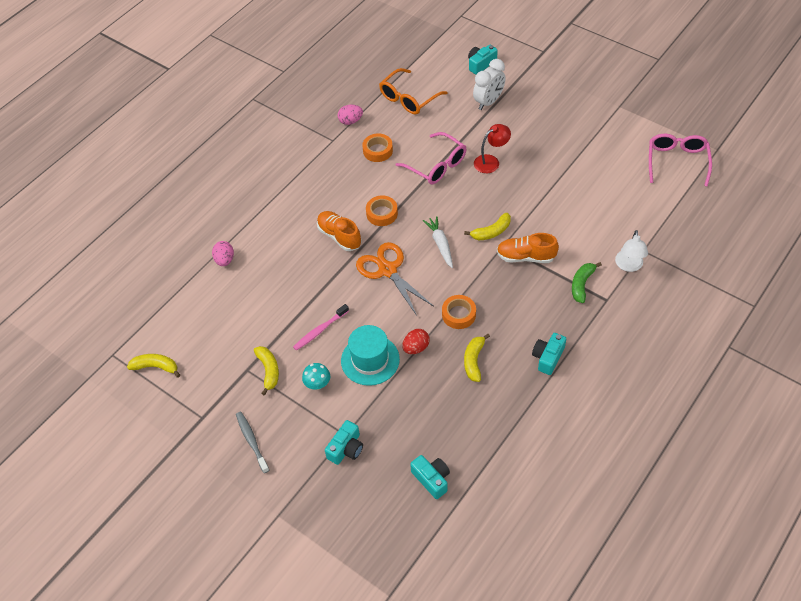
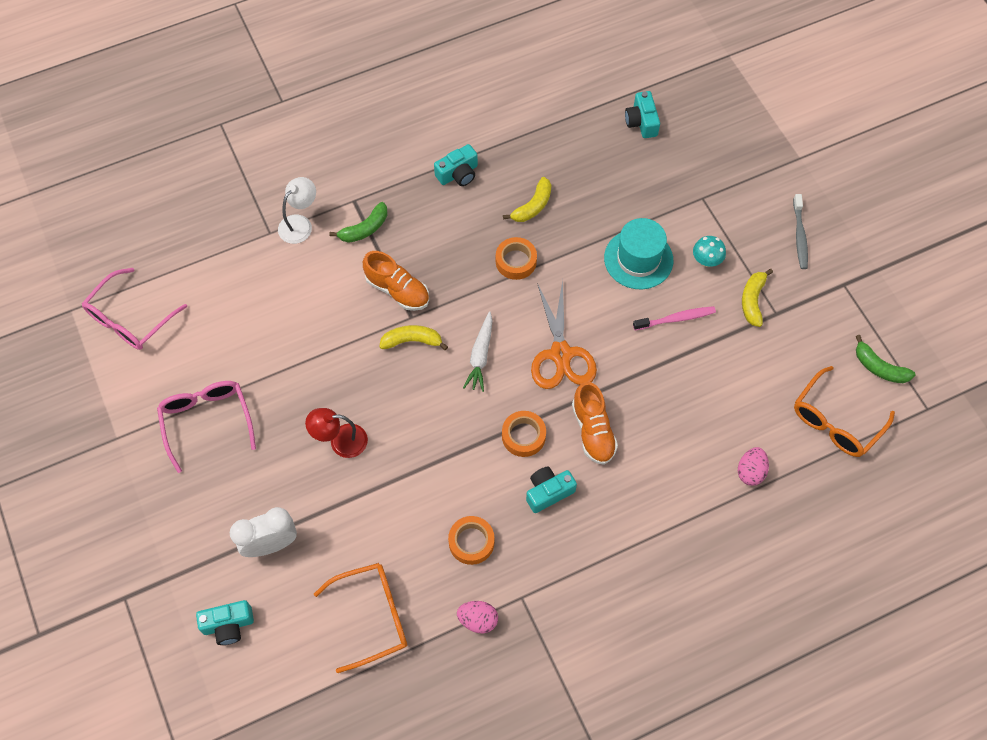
camera: 155 degrees left, 10 degrees up
(156, 367) = (879, 367): yellow banana -> green banana
(177, 316) = (836, 421): none -> orange glasses
(346, 448) = (708, 185): turquoise camera -> turquoise camera (548, 492)
(416, 348) = (583, 248): red egg -> none
(436, 165) = (411, 474): pink glasses -> pink glasses (207, 422)

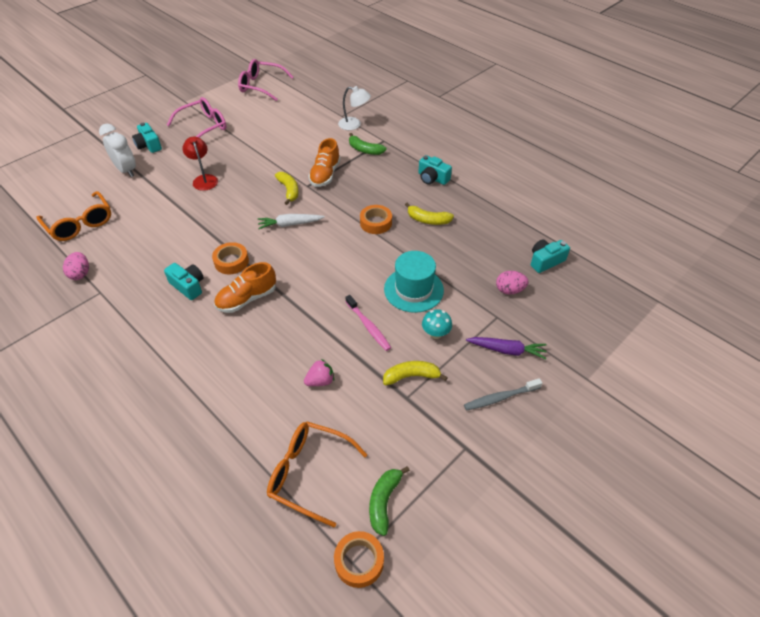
camera: 70 degrees right, 15 degrees down
(228, 625) = (71, 168): turquoise camera -> turquoise camera (149, 145)
(471, 542) = (140, 256): orange tape -> orange tape (359, 561)
(561, 354) = (307, 265): orange scissors -> none
(733, 384) = (320, 381): none -> pink strawberry
(747, 207) = (507, 350): none -> purple carrot
(750, 471) = (236, 413): pink egg -> pink egg (509, 290)

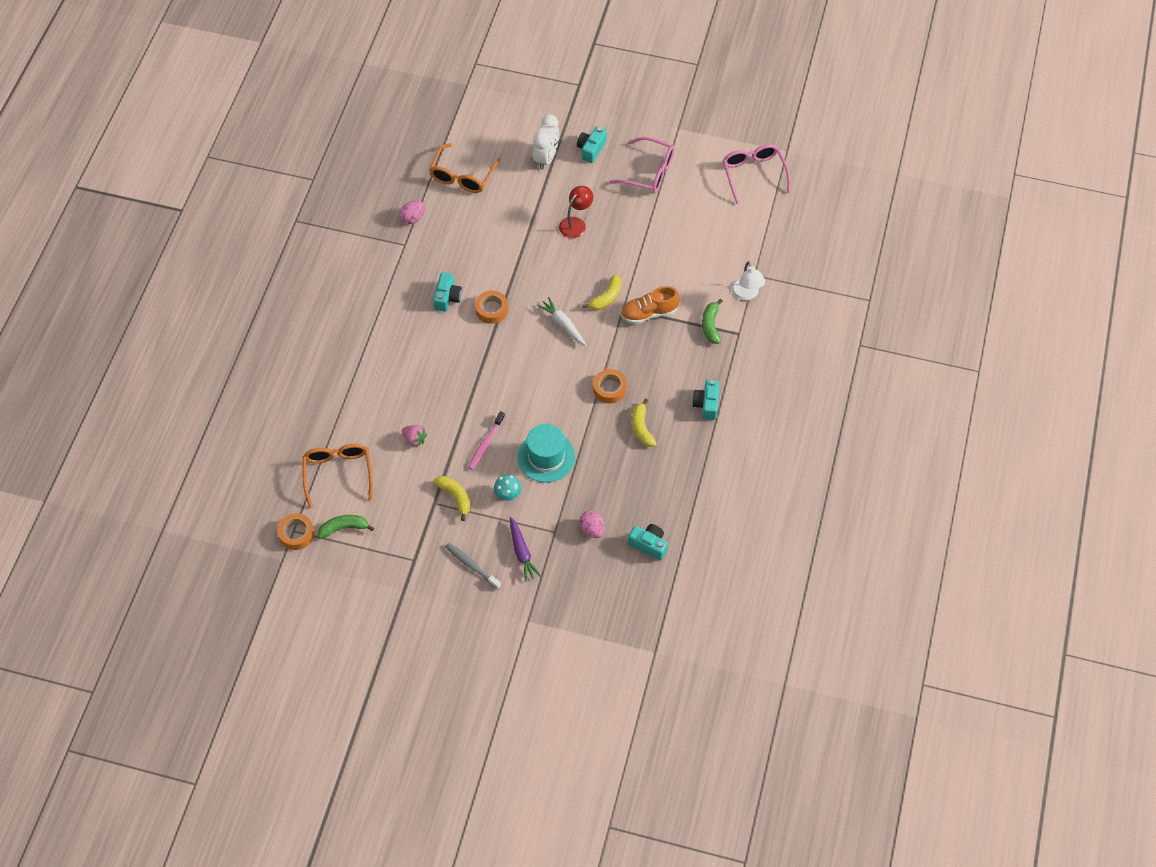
camera: 60 degrees right, 10 degrees up
(247, 299) = (460, 345): orange shoe -> none

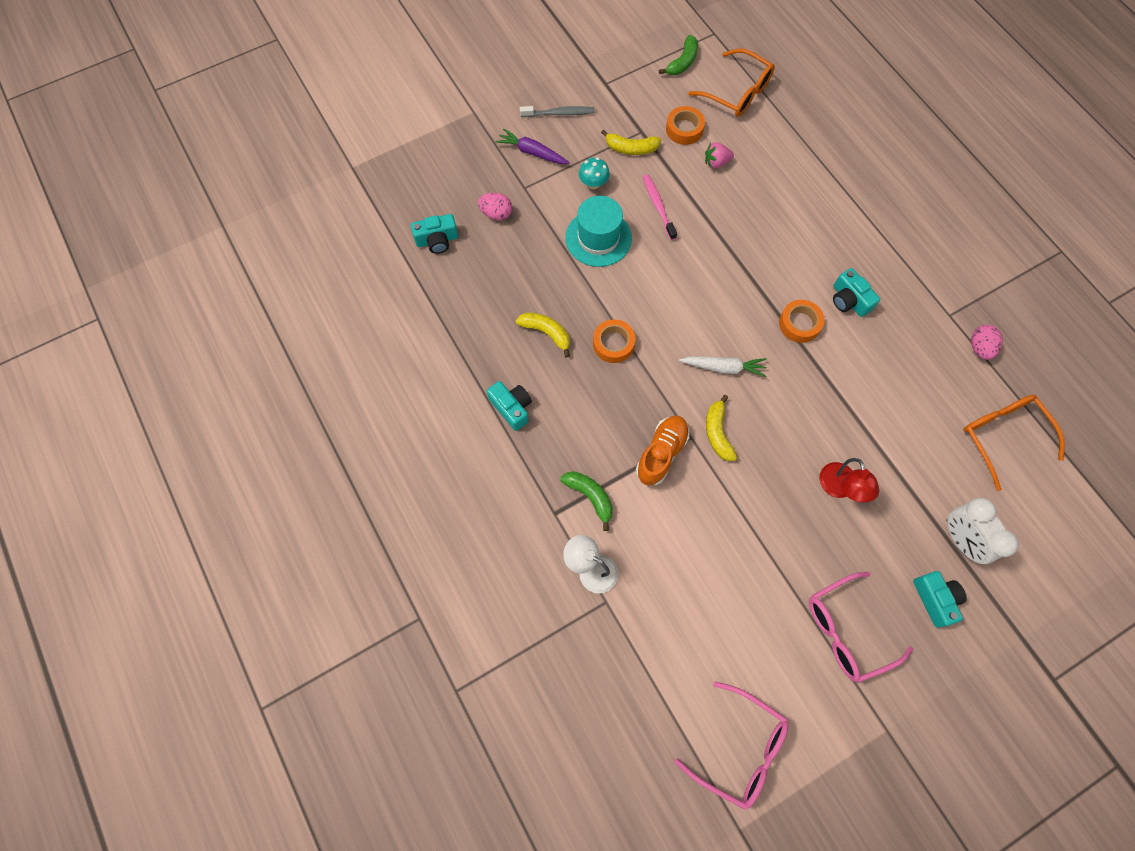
camera: 135 degrees right, 10 degrees up
(296, 534) = (709, 33): orange tape -> orange tape (684, 129)

